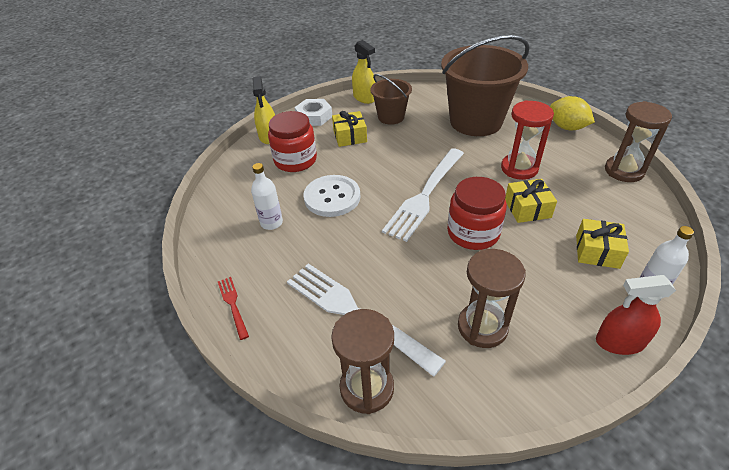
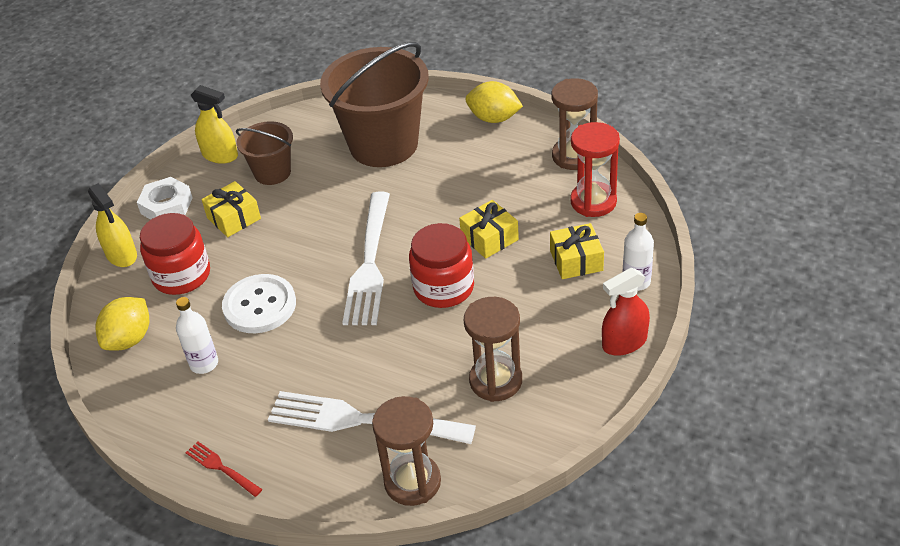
camera: 25 degrees left, 0 degrees up
(237, 189) = (129, 339): none -> yellow lemon
(519, 168) = (461, 192): red hourglass -> red hourglass (593, 202)

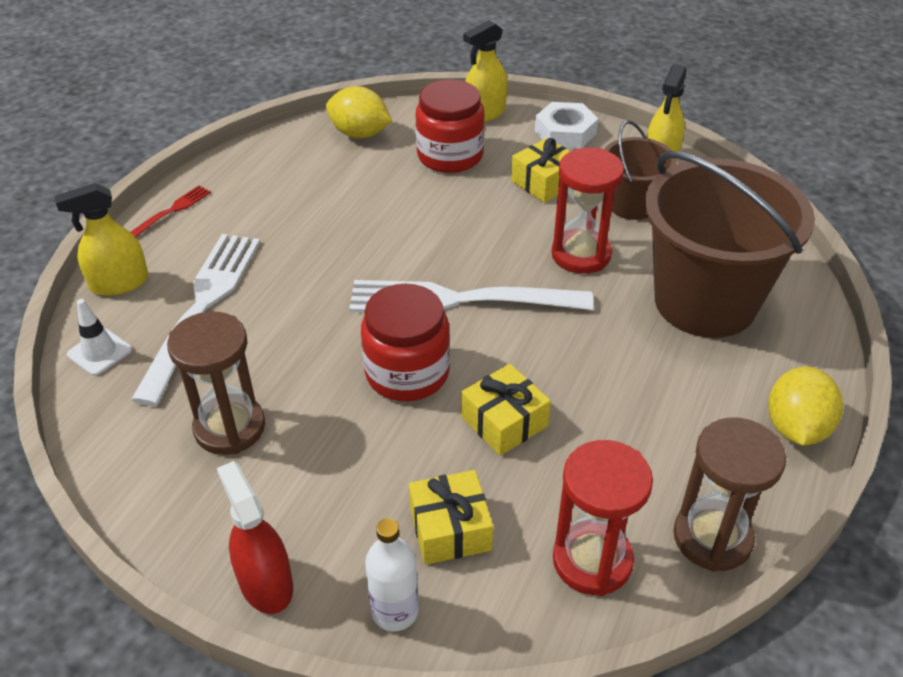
camera: 85 degrees right, 0 degrees up
(204, 364) = (315, 185): white bottle -> none
(259, 306) = (395, 215): white button -> none
(324, 488) = (119, 283): none -> yellow spray bottle
(326, 200) = (581, 254): none -> red hourglass
(412, 482) = (99, 352): brown hourglass -> white traffic cone

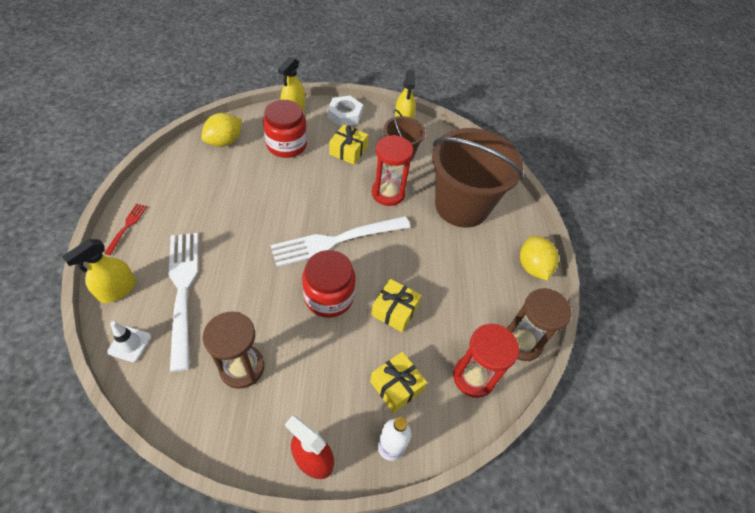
camera: 30 degrees left, 10 degrees up
(360, 134) = (224, 141): yellow lemon -> yellow lemon turned 45 degrees counterclockwise

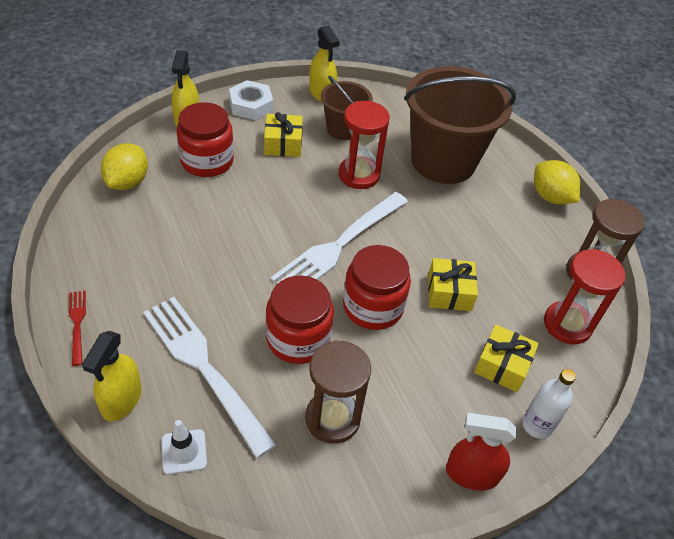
camera: 25 degrees left, 5 degrees down
(259, 298) = (298, 338): none -> red jar

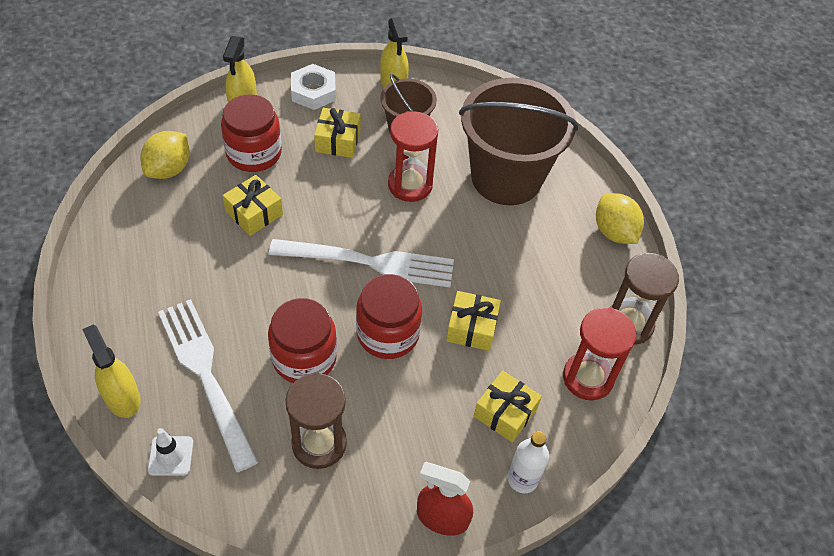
camera: 10 degrees right, 5 degrees up
(77, 324) = (94, 316): red fork -> none
(121, 400) = (122, 397): yellow spray bottle -> yellow spray bottle turned 120 degrees clockwise
(219, 213) = (254, 213): none -> yellow gift
(339, 245) = (369, 262): white fork -> white fork turned 135 degrees counterclockwise

